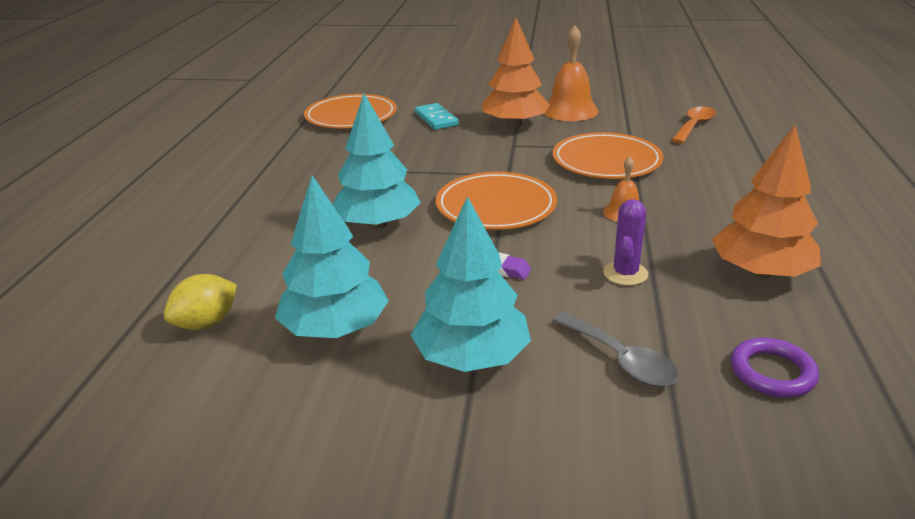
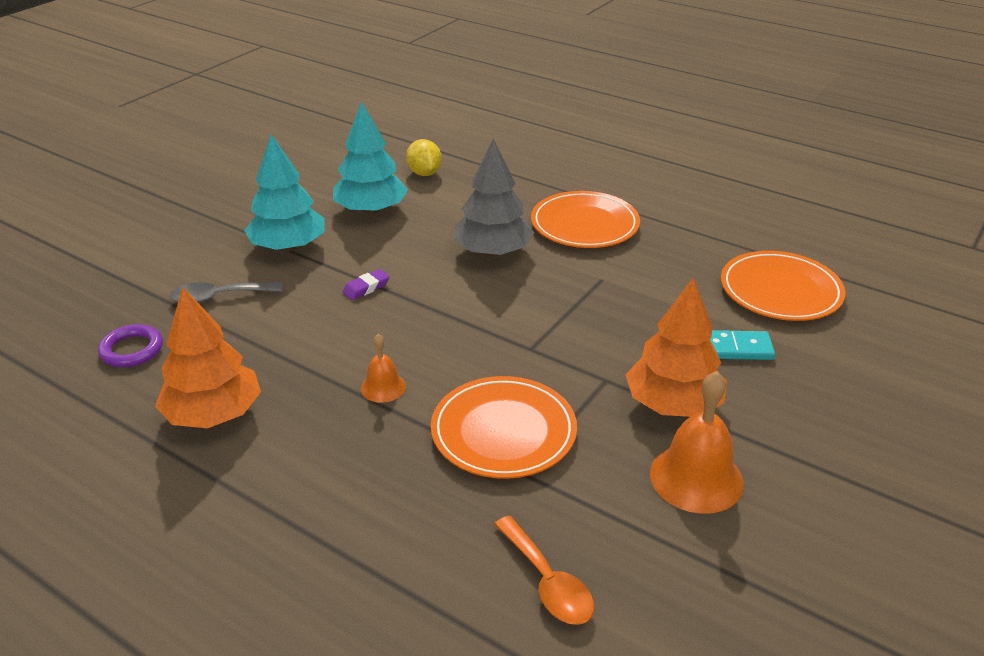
camera: 115 degrees right, 5 degrees up
(378, 224) = (493, 252): turquoise tree -> grey tree
(496, 206) = (468, 318): orange plate -> orange plate (584, 225)
(625, 273) = (296, 342): purple cactus -> none

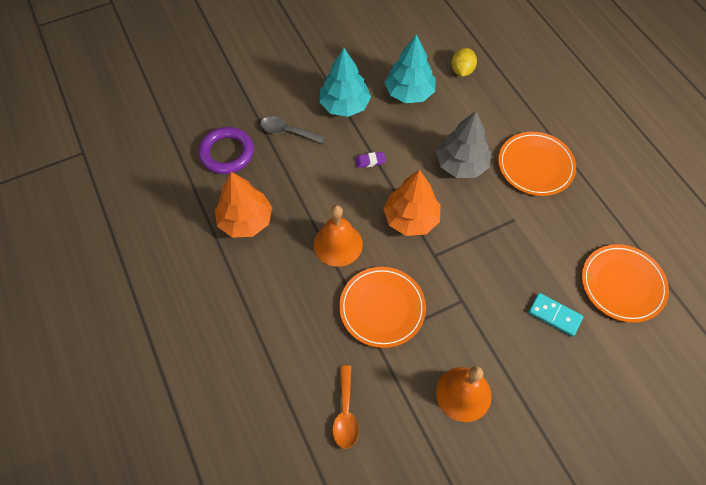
camera: 30 degrees right, 25 degrees up
(132, 350) = (227, 153): purple ring -> purple ring, size x1.53
(383, 387) = (338, 244): orange bell -> orange bell, size x1.83
(673, 404) = (487, 338): orange tree -> orange tree (411, 219)

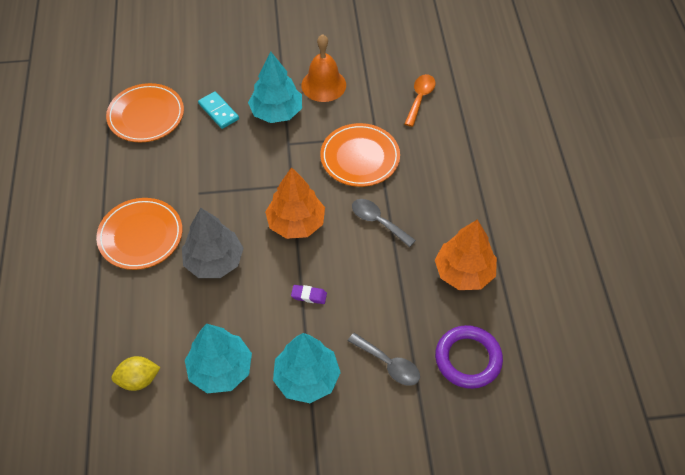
camera: 160 degrees left, 5 degrees down
(338, 244) = (378, 221): orange bell -> grey spoon
(462, 71) = (139, 380): yellow lemon -> yellow lemon turned 45 degrees clockwise
(494, 336) = (276, 112): none -> turquoise tree

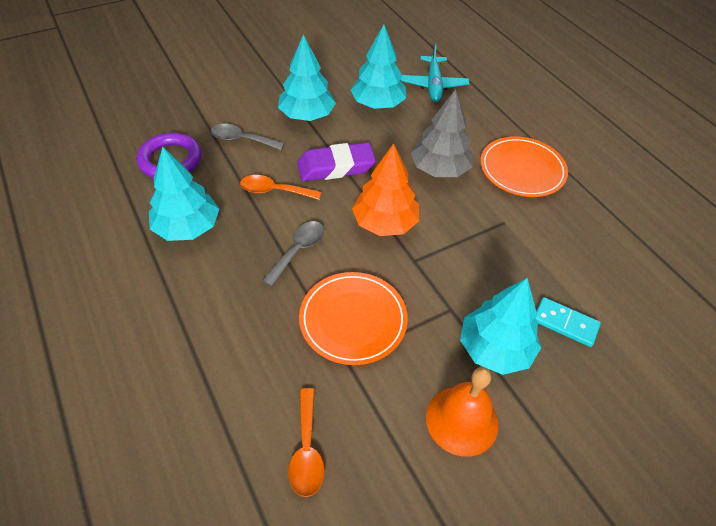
camera: 155 degrees right, 5 degrees down
(139, 380) = (433, 85): yellow lemon -> turquoise plane
(146, 115) = (640, 288): orange plate -> none
(309, 296) = (336, 167): purple eraser -> purple eraser, size x2.22
(377, 286) = (274, 191): none -> orange spoon
(378, 221) = (298, 250): grey spoon -> grey spoon turned 75 degrees counterclockwise
(464, 272) = (187, 227): orange tree -> turquoise tree

